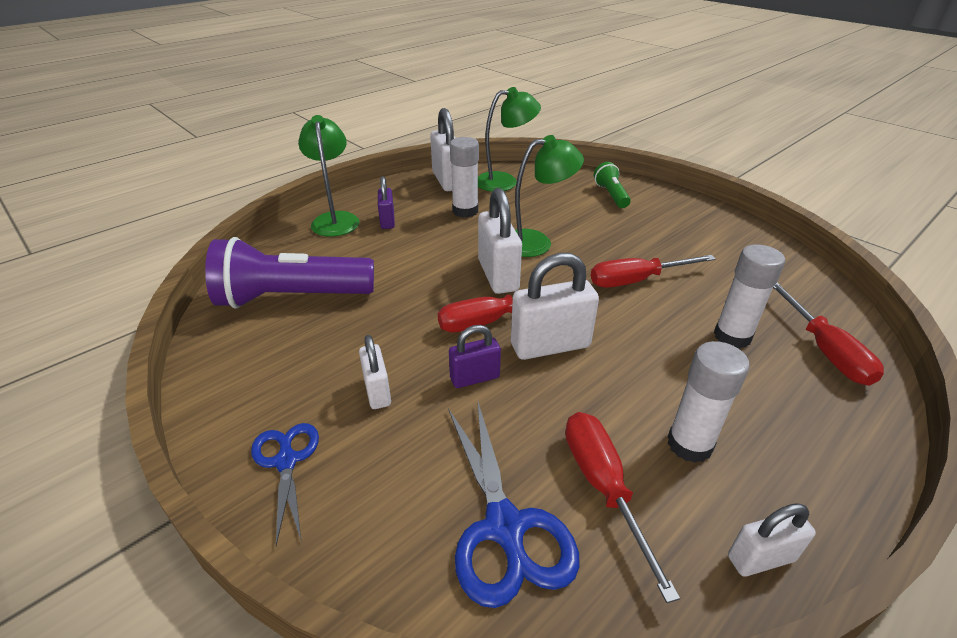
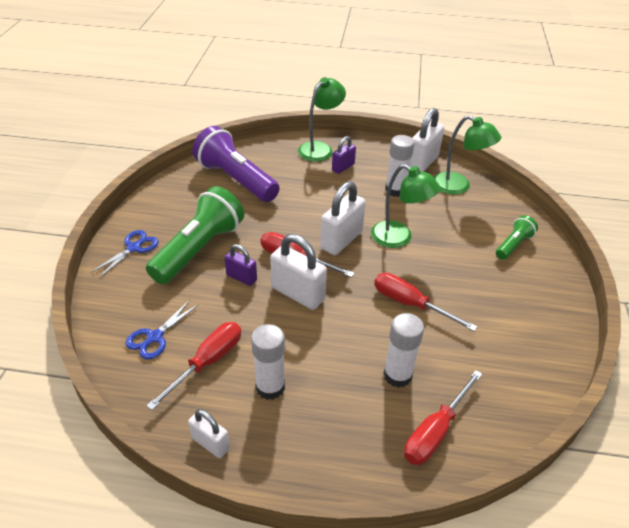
camera: 50 degrees right, 5 degrees up
(377, 391) = (199, 249): white padlock -> green flashlight
(504, 527) = (154, 337): blue scissors -> blue scissors, size x0.63

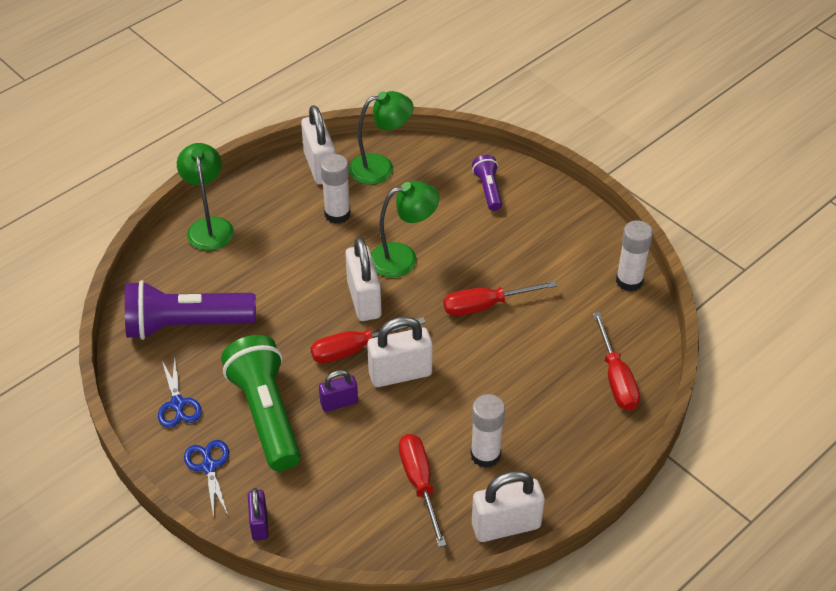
camera: 50 degrees left, 5 degrees up
(154, 337) = (353, 508): blue scissors -> blue scissors (177, 404)
(210, 443) = (506, 525): white padlock -> white padlock, size x1.71
(343, 167) = (261, 229): purple padlock -> purple padlock (259, 524)
(397, 375) = (548, 365): white glue stick -> white glue stick (629, 281)
(513, 245) = (488, 189): green flashlight -> purple flashlight

